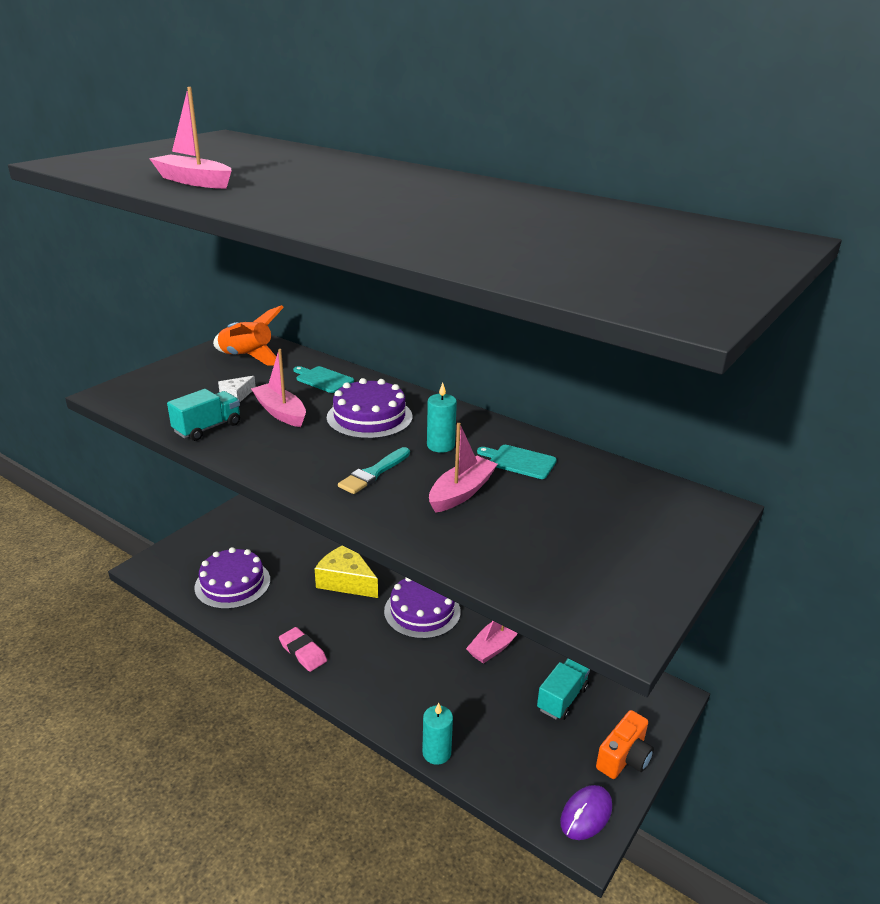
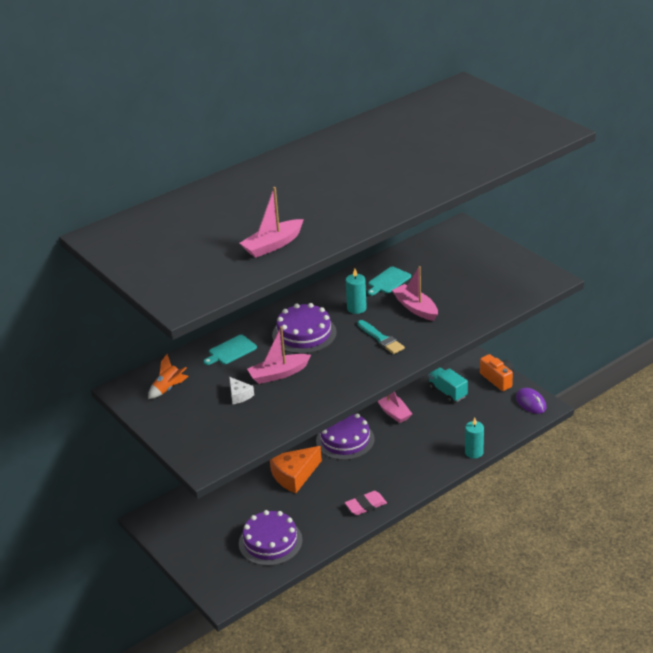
camera: 70 degrees left, 5 degrees up
(207, 428) = (288, 410): turquoise truck -> none
(247, 358) = (168, 388): orange rocket -> orange rocket, size x0.61
(346, 581) = (294, 475): yellow cheese -> orange cheese

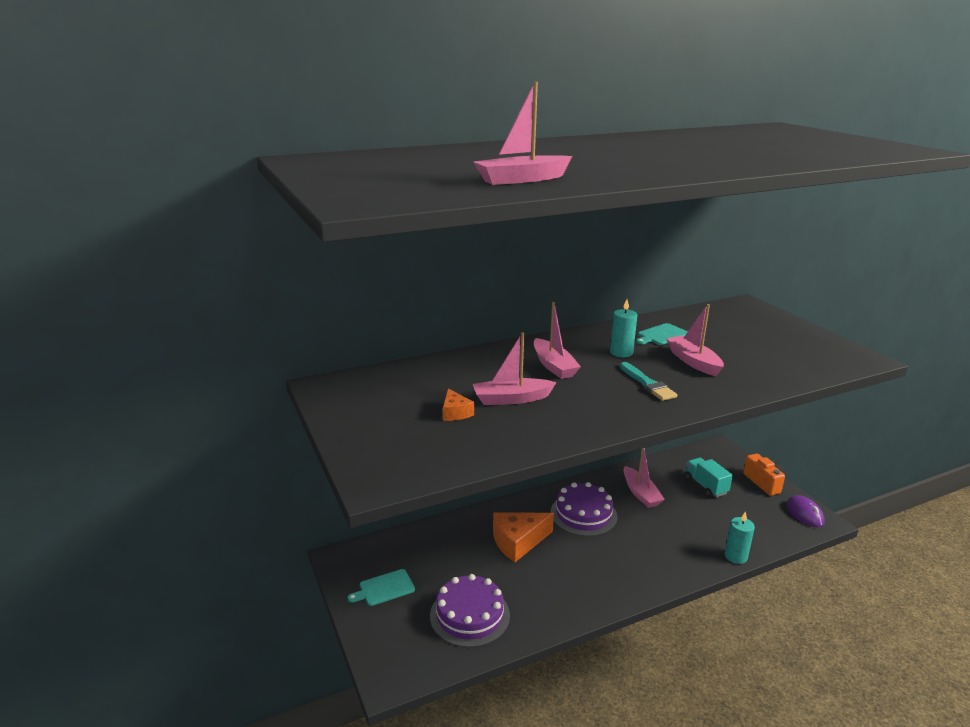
camera: 10 degrees right, 10 degrees down
(168, 388) = (373, 393): orange rocket -> none
(231, 351) = (462, 369): turquoise cutting board -> turquoise cutting board (384, 588)
(239, 395) = (455, 412): white cheese -> orange cheese
(304, 334) = (553, 366): purple cake -> pink boat
(366, 505) = (596, 594): pink eraser -> none

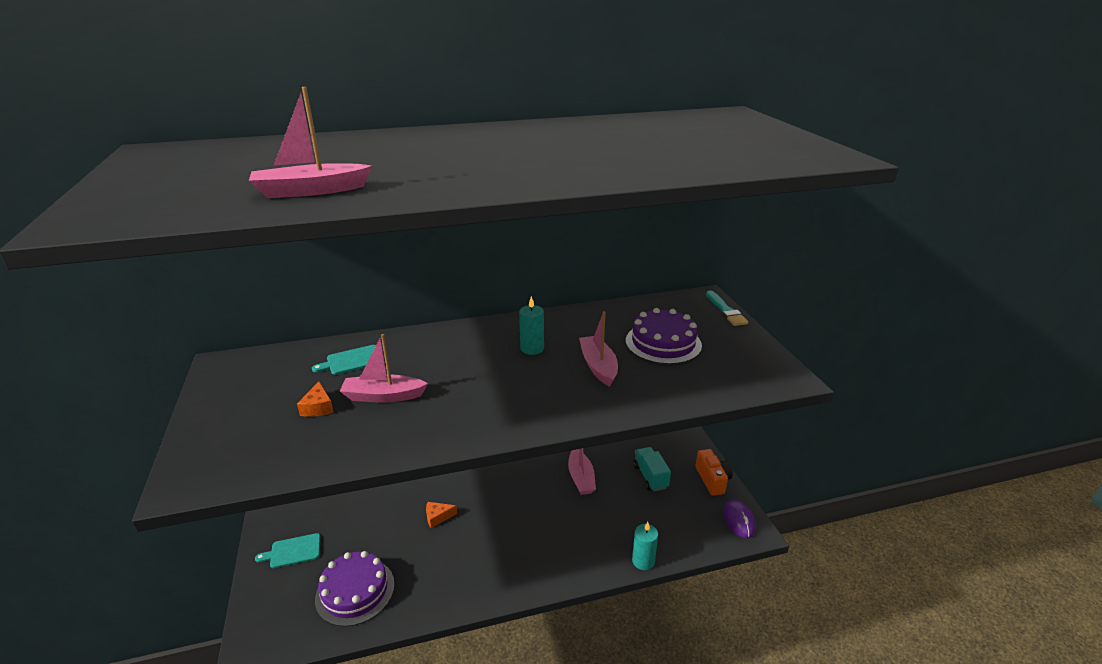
camera: 10 degrees right, 5 degrees up
(518, 542) = (438, 517): orange cheese -> orange cheese, size x0.51
(553, 366) = (453, 359): pink boat -> none
(583, 514) = (514, 494): purple cake -> purple cake (663, 343)
(647, 384) = (531, 390): turquoise brush -> turquoise brush (726, 311)
(661, 335) = (589, 330): turquoise cutting board -> turquoise cutting board (352, 360)

